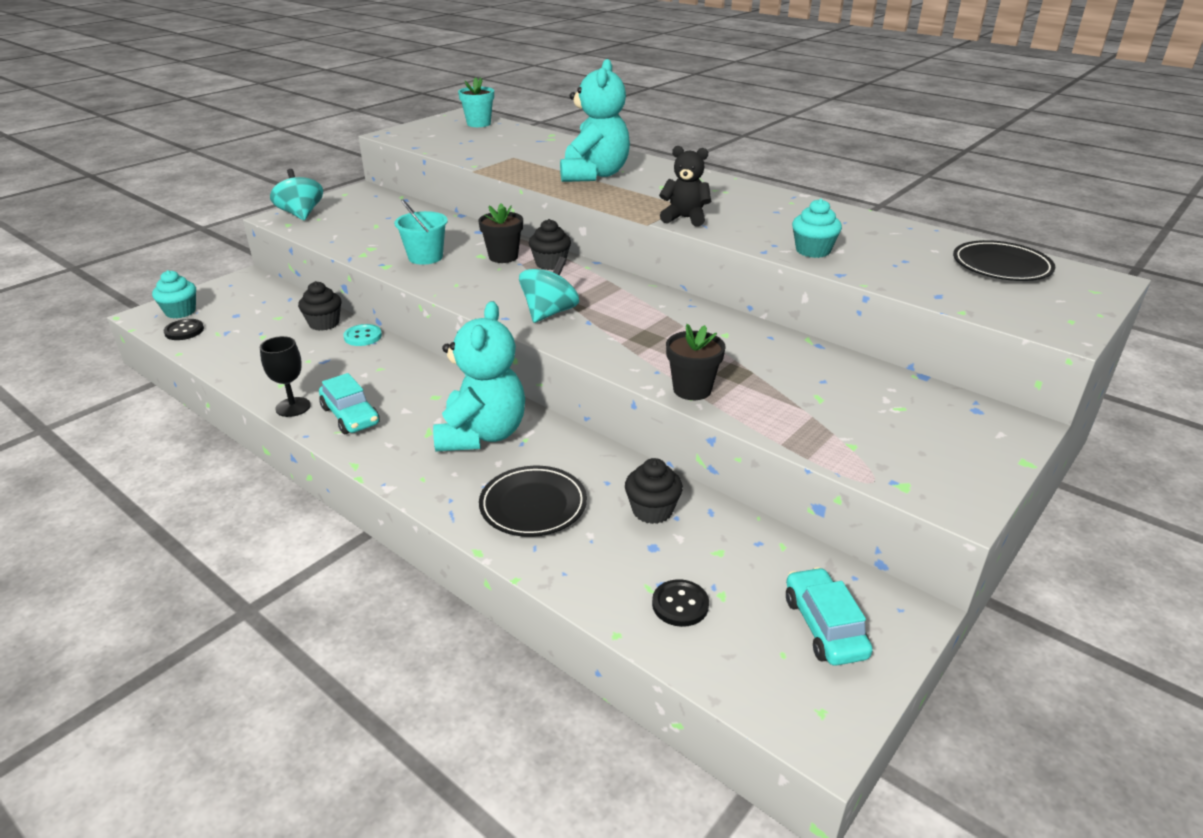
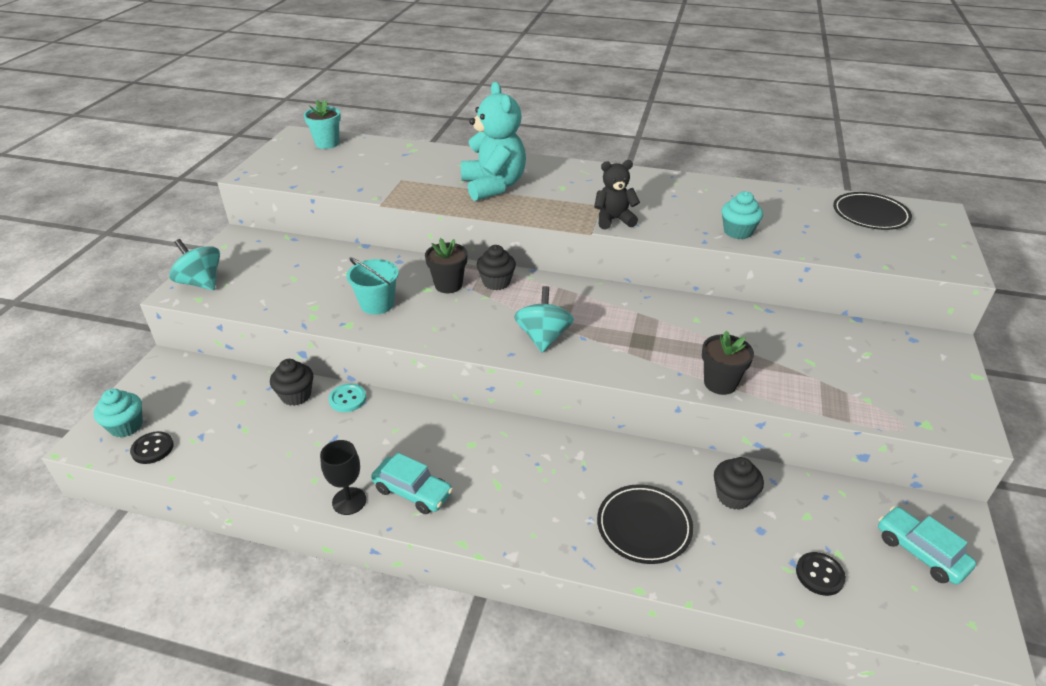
camera: 25 degrees left, 5 degrees up
(482, 434) = (545, 470): turquoise teddy bear -> none

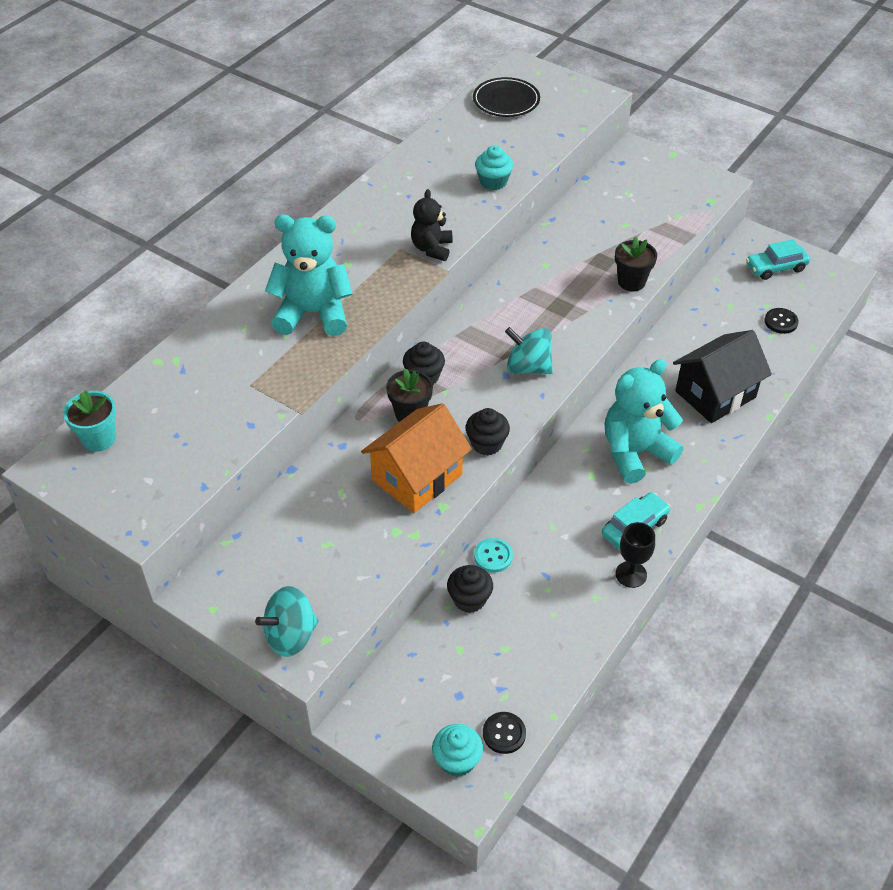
camera: 70 degrees left, 10 degrees up
(377, 304) = (417, 477): turquoise bucket -> orange house
(517, 472) = (635, 452): none -> turquoise teddy bear
(644, 526) = (715, 394): black plate -> black house
(733, 496) = (702, 335): black cupcake -> black cupcake (487, 443)

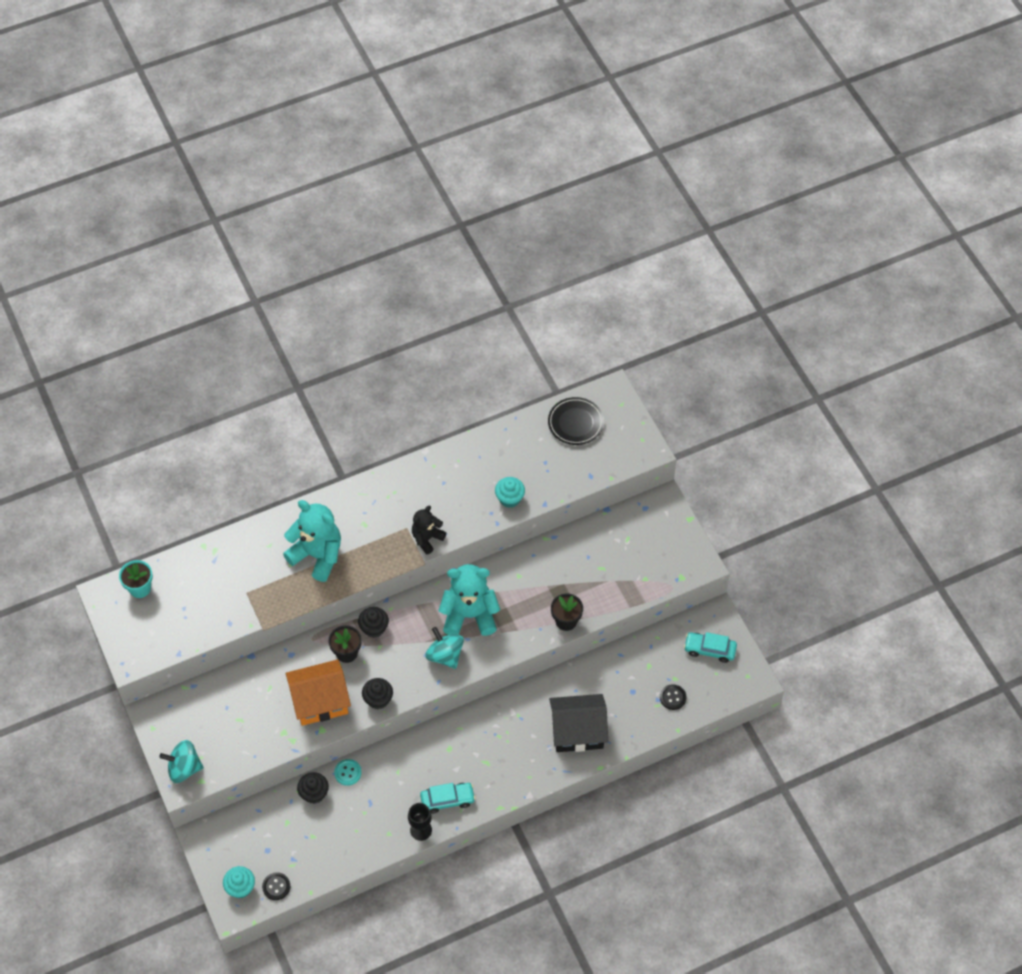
camera: 30 degrees right, 10 degrees up
(635, 452) = (489, 747): turquoise teddy bear -> turquoise teddy bear (469, 615)

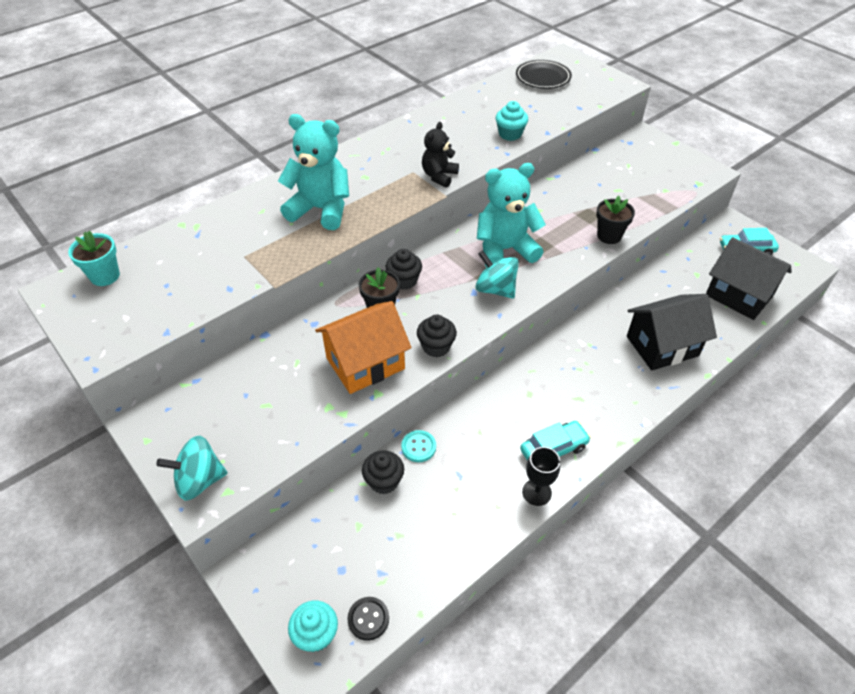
camera: 15 degrees left, 10 degrees down
(673, 697) = (739, 295): black button -> black house

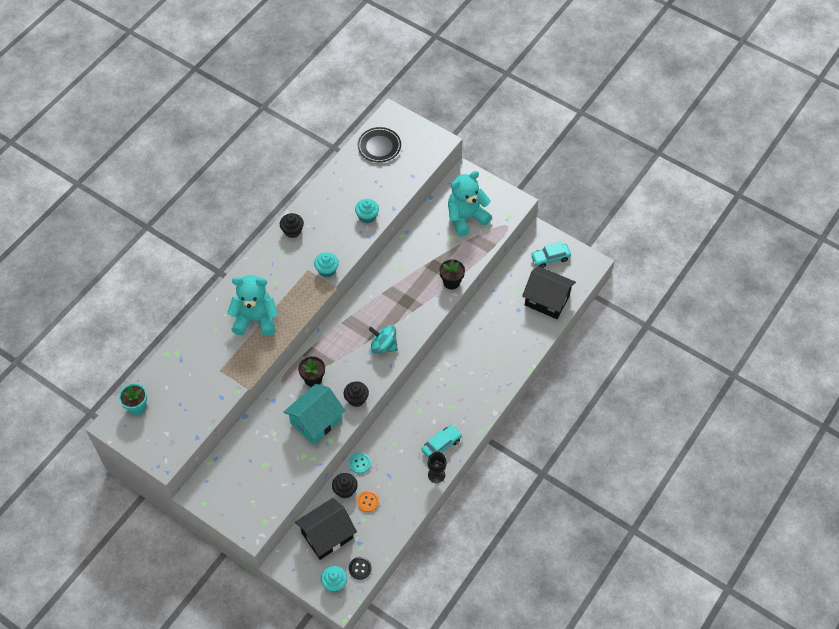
camera: 15 degrees left, 10 degrees up
(199, 480) = (246, 519): turquoise spinning top -> none
(365, 363) = (316, 421): orange house -> turquoise house
(404, 280) = (322, 353): black cupcake -> black cupcake (292, 231)
(414, 507) = (368, 501): none -> orange button
(439, 176) = (327, 270): black teddy bear -> turquoise cupcake
(505, 250) = (383, 311): turquoise teddy bear -> turquoise teddy bear (466, 218)
(662, 346) = (499, 354): black house -> black house (327, 535)

